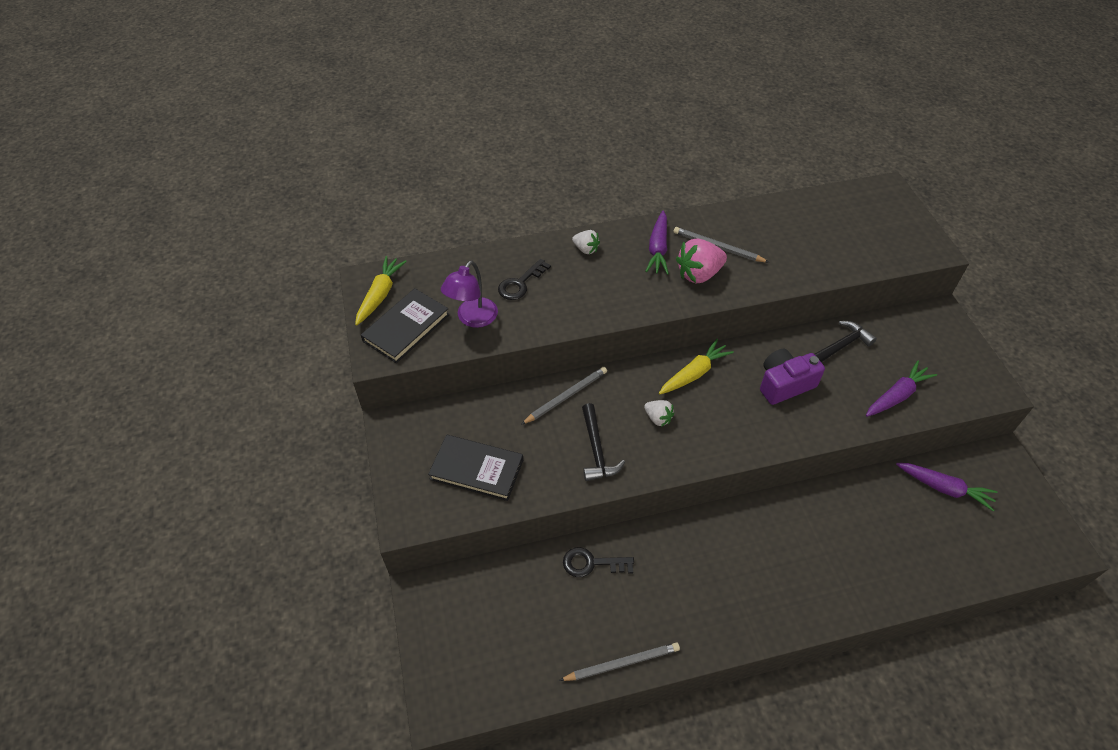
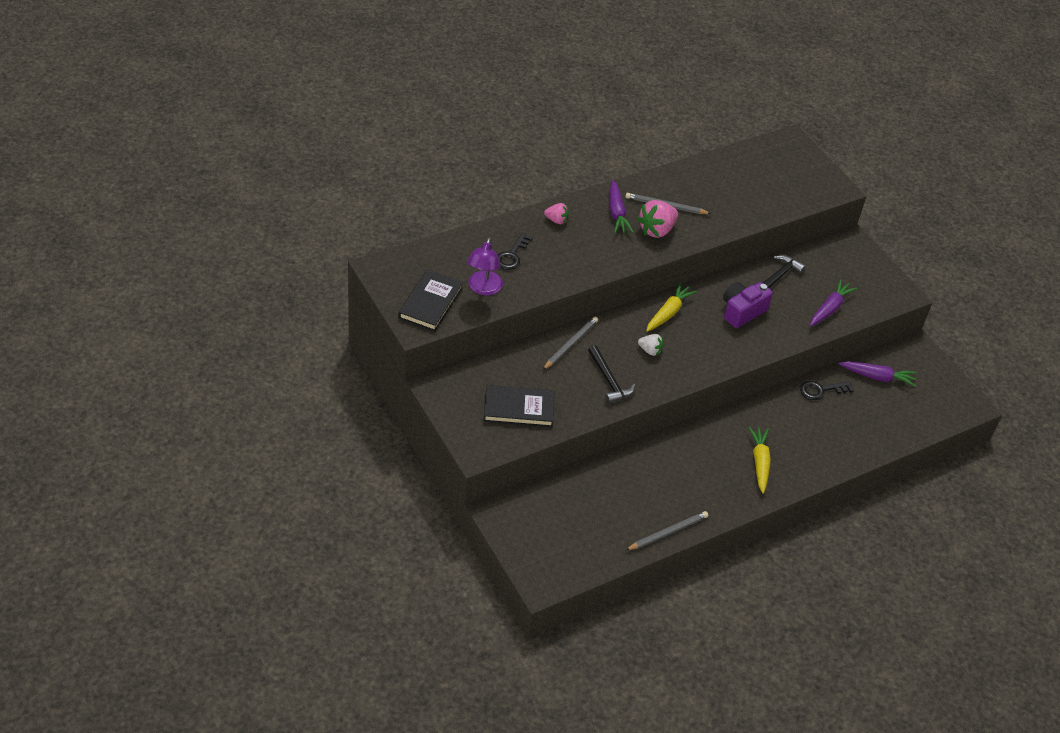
camera: 20 degrees left, 5 degrees down
(380, 295) = (395, 279): yellow carrot -> yellow carrot (759, 462)
(586, 249) = (556, 220): white strawberry -> pink strawberry
(592, 563) = (623, 470): black key -> black key (821, 390)

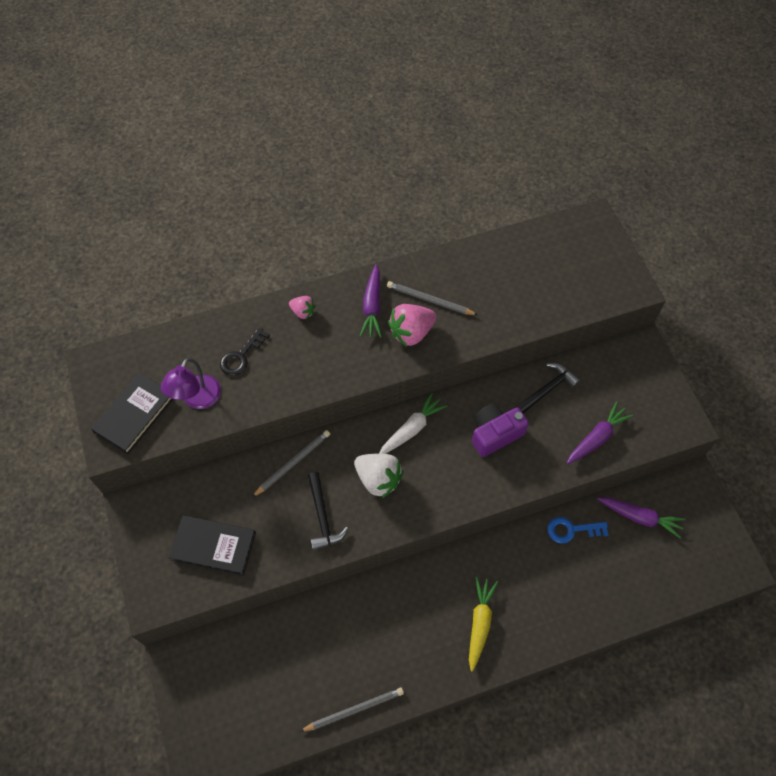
camera: 15 degrees right, 15 degrees up
(650, 350) = (378, 479): white strawberry -> white strawberry, size x1.77
(668, 313) = (411, 429): yellow carrot -> white carrot
(821, 390) = (571, 530): black key -> blue key

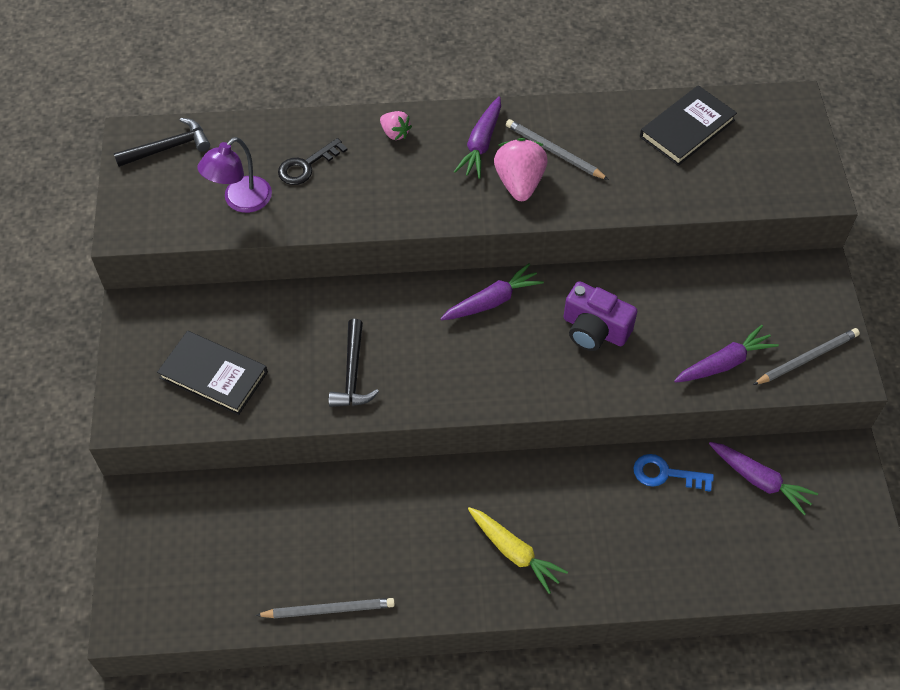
camera: 15 degrees right, 5 degrees down
(134, 414) = (163, 201): black book -> black book (687, 128)
(293, 463) = (335, 306): grey pencil -> grey pencil (807, 358)
(378, 479) = (433, 348): white strawberry -> none
(411, 333) = (519, 183): pink strawberry -> pink strawberry turned 105 degrees clockwise
(411, 429) = (492, 301): white carrot -> purple carrot
(479, 623) = (514, 552): yellow carrot -> yellow carrot turned 105 degrees clockwise
(495, 434) = (594, 330): purple camera -> purple camera turned 135 degrees counterclockwise
(547, 389) = (677, 294): black hammer -> black hammer (168, 147)

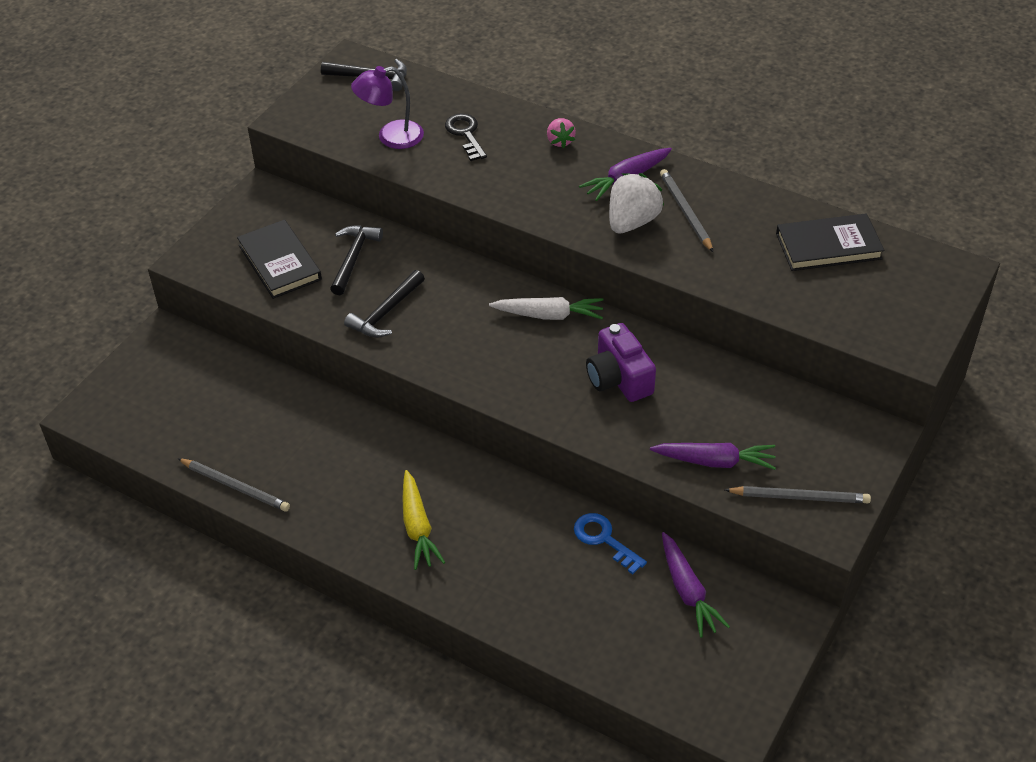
camera: 35 degrees right, 10 degrees down
(278, 335) = (353, 258): none -> black hammer
(306, 165) = (465, 134): black key -> black key turned 75 degrees clockwise
(492, 301) = (549, 315): purple carrot -> white carrot
(519, 183) = (632, 222): pink strawberry -> white strawberry

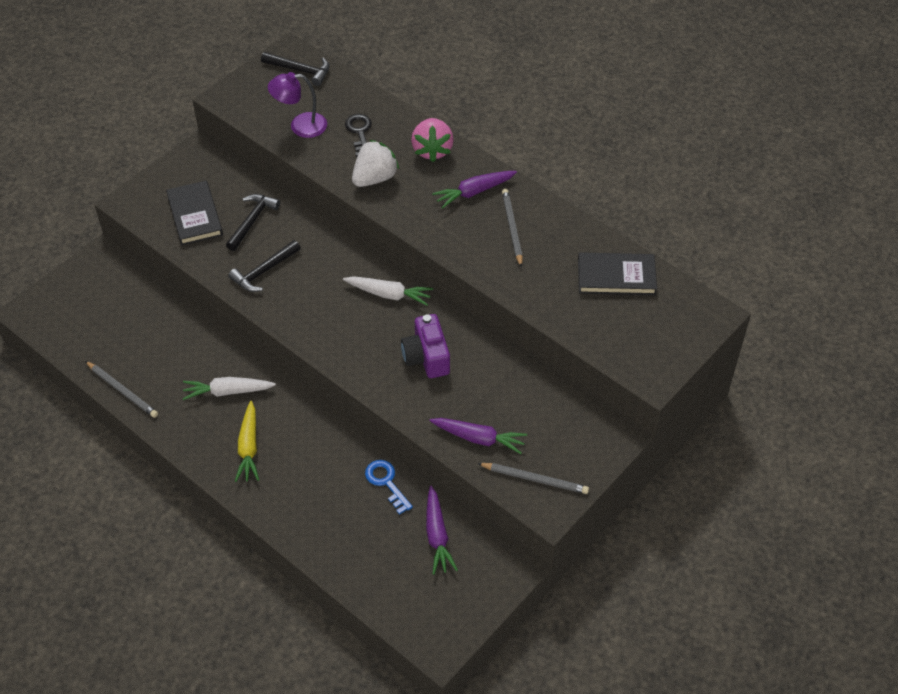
camera: 10 degrees right, 5 degrees up
(371, 466) = (228, 391): none -> white carrot
(560, 141) = (432, 150): pink strawberry -> pink strawberry, size x1.77
(632, 222) = (467, 230): white strawberry -> white strawberry (375, 178)

